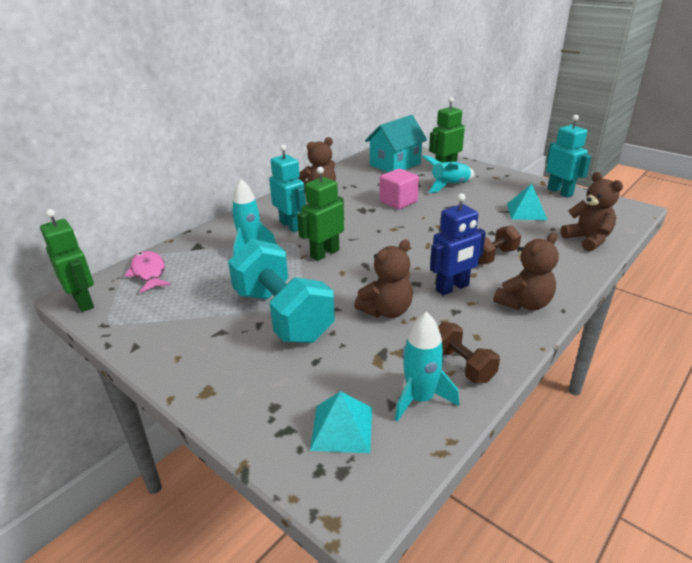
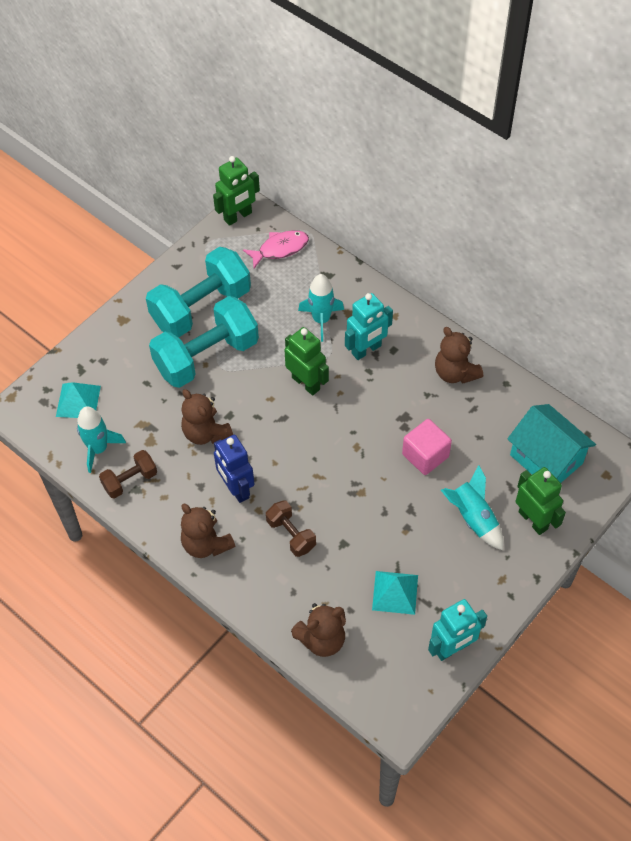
camera: 90 degrees right, 25 degrees up
(209, 323) = (201, 307): none -> turquoise dumbbell

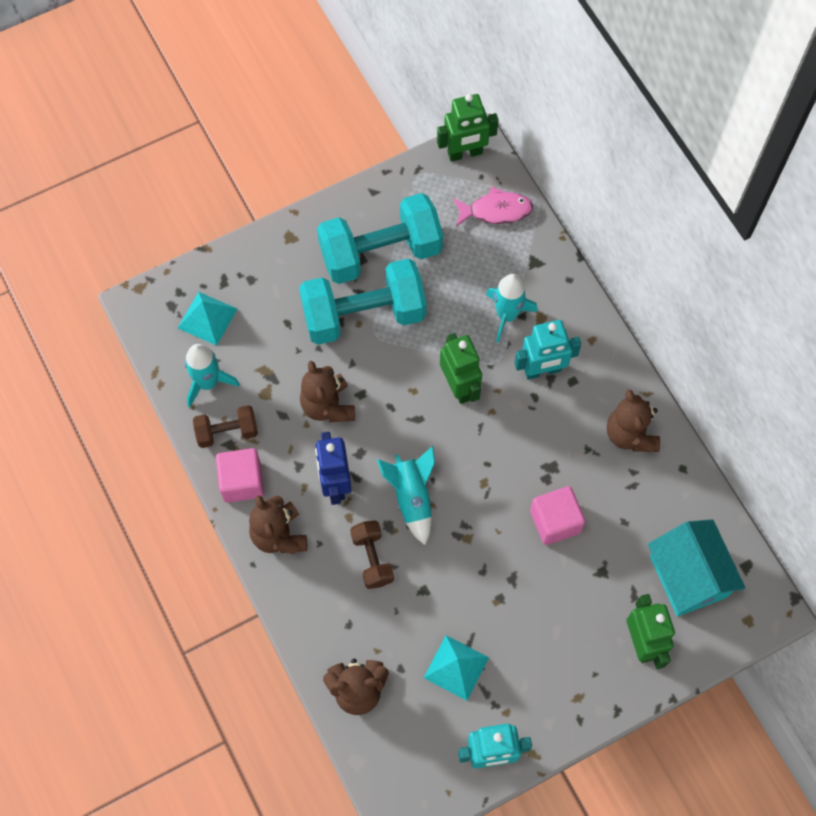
camera: 20 degrees right, 10 degrees up
(158, 514) = (242, 482): none -> pink cube
(473, 518) = (576, 614): turquoise rocket -> turquoise rocket (412, 497)

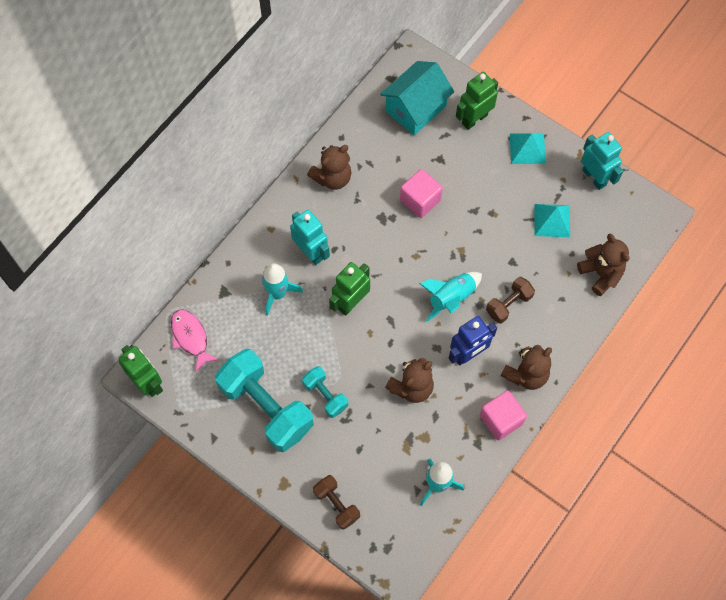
camera: 115 degrees left, 0 degrees up
(207, 318) = (384, 513): turquoise pyramid -> turquoise pyramid (527, 148)
(227, 432) = (469, 450): brown dumbbell -> brown dumbbell (336, 504)
(364, 315) = (325, 395): turquoise dumbbell -> turquoise dumbbell, size x0.50

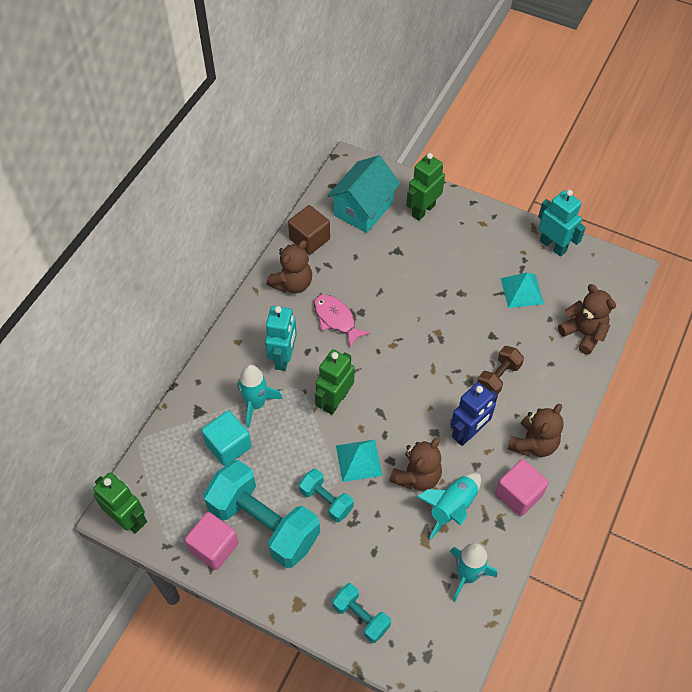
camera: 10 degrees left, 10 degrees down
(191, 337) = (169, 464): pink fish -> pink fish (336, 319)
(246, 329) = (228, 445): none -> turquoise cube
(311, 252) = (284, 357): turquoise robot -> turquoise robot turned 60 degrees clockwise
(336, 504) = (361, 617): brown dumbbell -> turquoise dumbbell
(357, 133) = (309, 239): none -> brown cube
(420, 200) = (386, 291): pink cube -> pink cube (214, 547)
(451, 298) = (438, 380): turquoise rocket -> turquoise rocket (452, 507)
(527, 148) = (481, 229): turquoise pyramid -> turquoise pyramid (358, 460)

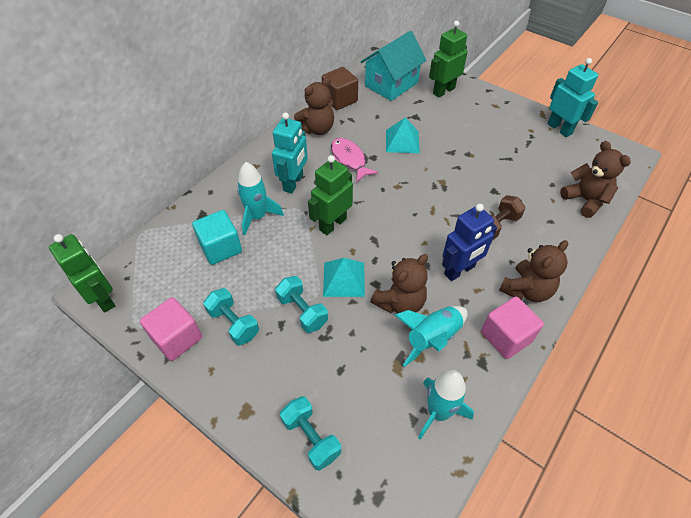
camera: 10 degrees right, 5 degrees down
(264, 523) = (234, 323): turquoise dumbbell -> turquoise dumbbell, size x0.50
(522, 291) = (527, 159): turquoise pyramid -> turquoise pyramid (402, 141)

